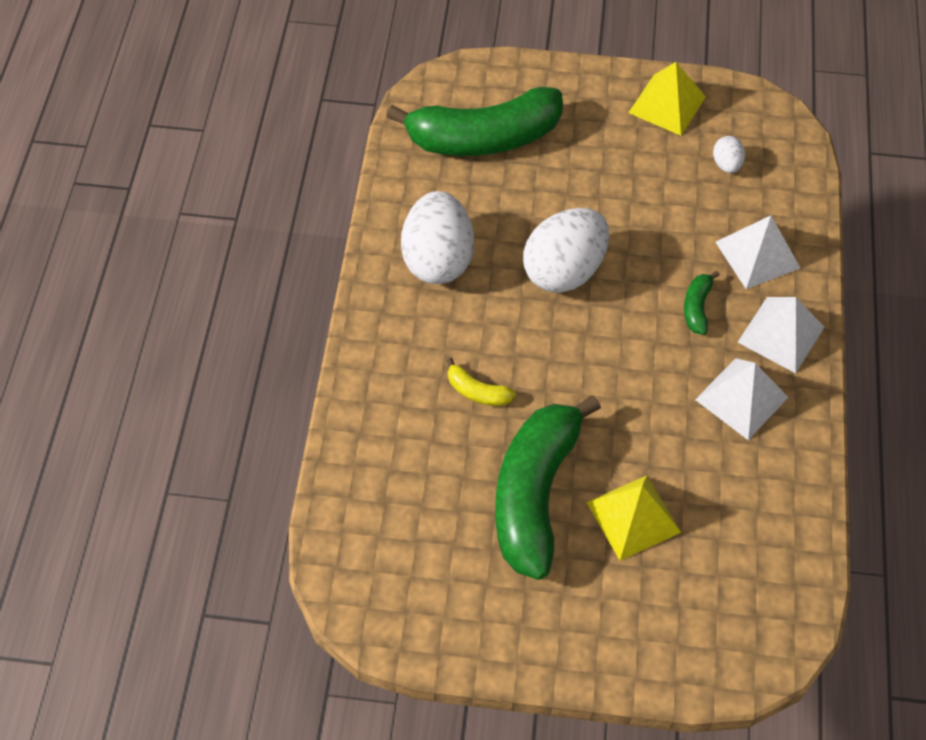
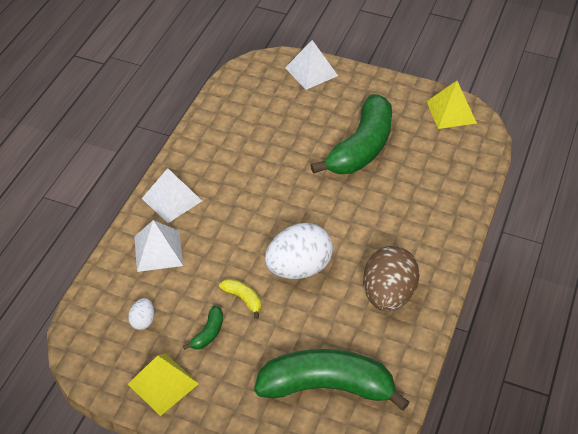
camera: 165 degrees left, 10 degrees down
(438, 259) = (388, 295): white egg -> brown egg
(477, 391) = (381, 205): yellow banana -> yellow banana (243, 299)
(633, 517) = (308, 127): yellow pyramid -> yellow pyramid (451, 112)
(697, 307) = (217, 226): green banana -> green banana (208, 333)
(741, 398) = (217, 170): white pyramid -> white pyramid (311, 71)

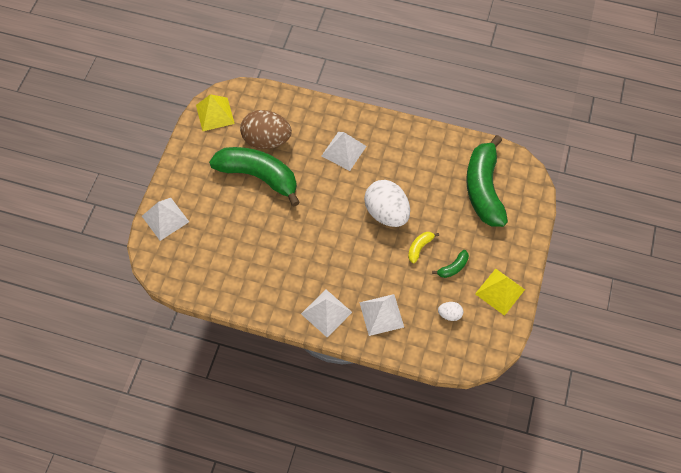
camera: 95 degrees left, 15 degrees up
(208, 333) = (453, 267): green banana -> green banana turned 120 degrees clockwise
(388, 295) = (403, 155): brown egg -> brown egg (266, 140)
(396, 230) = (343, 151): none -> white pyramid

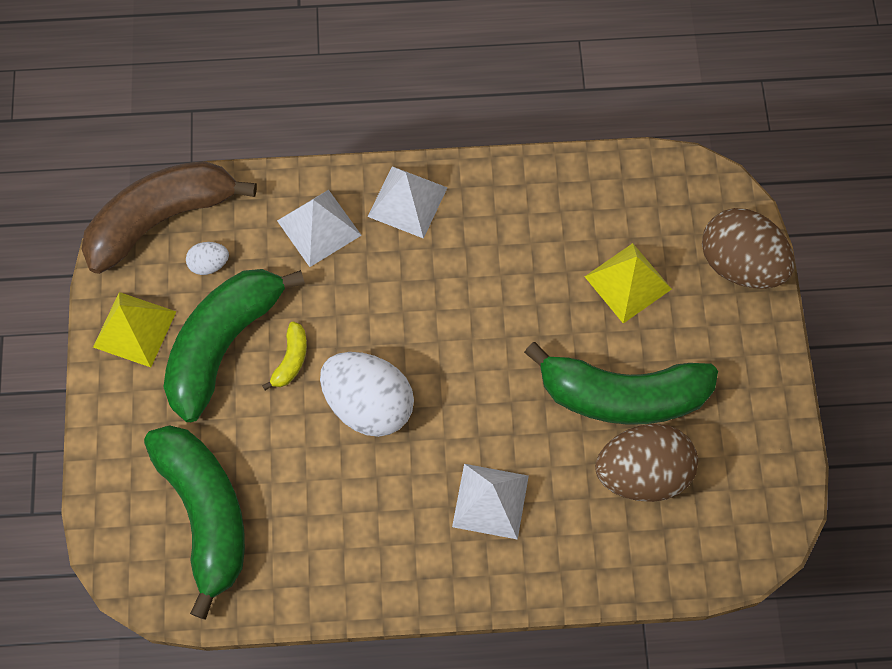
camera: 160 degrees right, 5 degrees up
(165, 218) = (740, 264): white pyramid -> brown egg
(215, 114) = (765, 493): yellow pyramid -> yellow pyramid (628, 283)
(453, 267) = (224, 344): green banana -> green banana, size x2.47
(470, 350) = (162, 219): none -> brown banana

